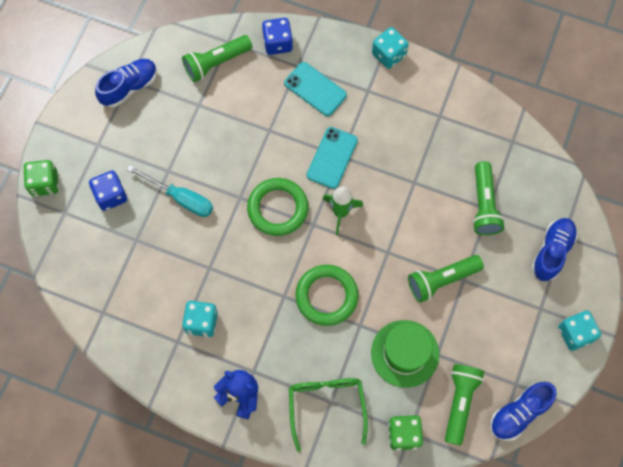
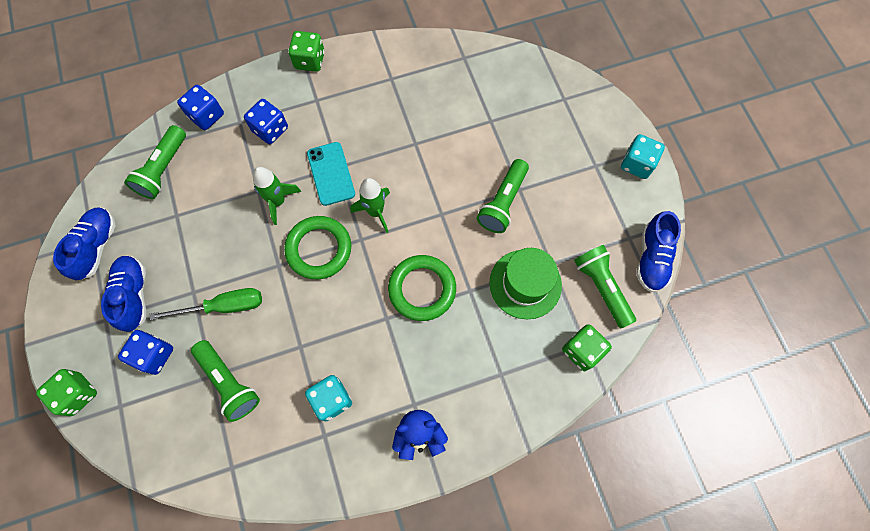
camera: 40 degrees left, 0 degrees up
(181, 198) = (223, 306): turquoise screwdriver -> green screwdriver
(277, 150) = (278, 201): none -> green rocket
(315, 89) = (270, 129): turquoise phone -> blue dice
(326, 406) = (500, 381): green glasses -> none
(389, 54) = (310, 60): turquoise dice -> green dice
(484, 205) = (484, 120): green flashlight -> green flashlight (229, 383)
(552, 252) = (565, 117): blue shoe -> blue shoe (134, 295)

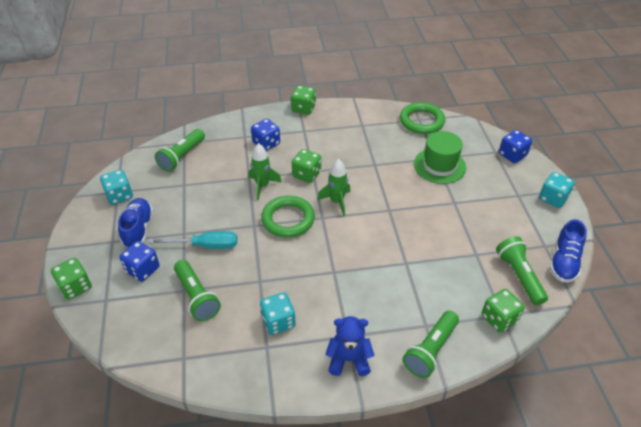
camera: 10 degrees right, 25 degrees down
(96, 247) = (119, 196): blue shoe -> turquoise dice
(206, 116) = (221, 130): blue dice -> blue dice (512, 155)
(223, 306) = (205, 246): green screwdriver -> turquoise screwdriver
(331, 174) = (306, 174): turquoise phone -> green dice
(422, 289) = (366, 256): green ring -> green ring (421, 121)
(503, 203) = (440, 209): green flashlight -> green flashlight (430, 350)
(525, 284) = (453, 264): green hat -> green hat (439, 166)

